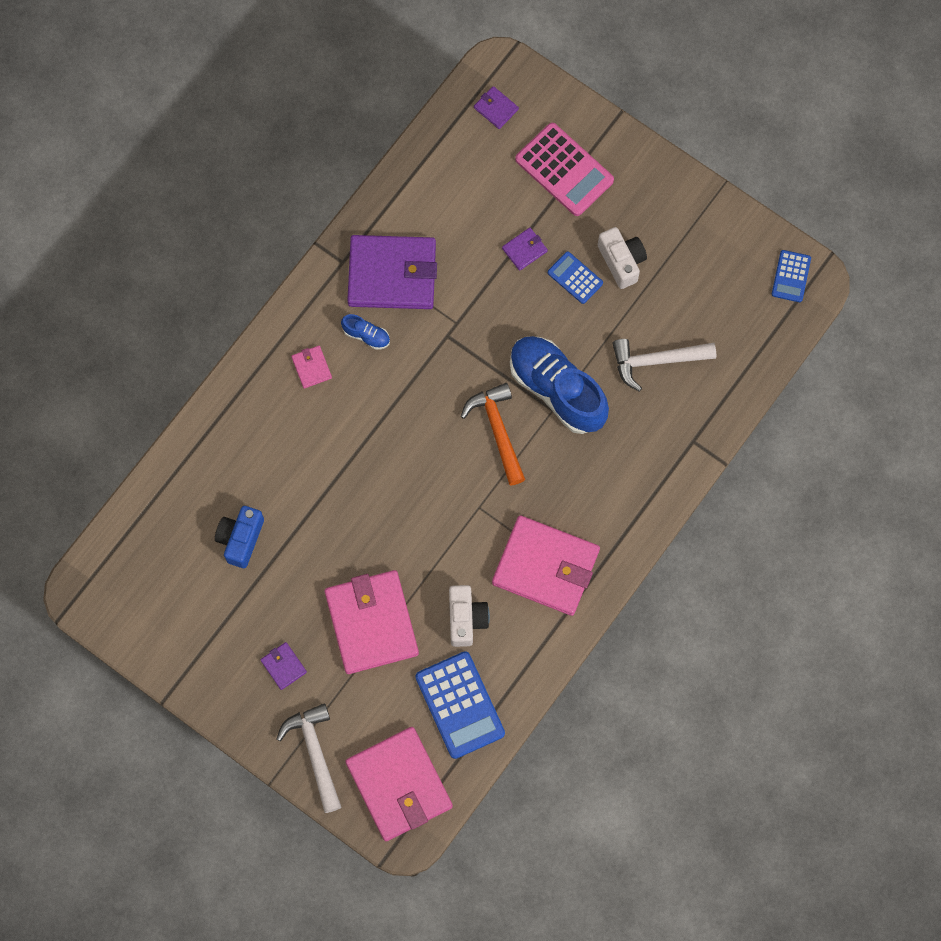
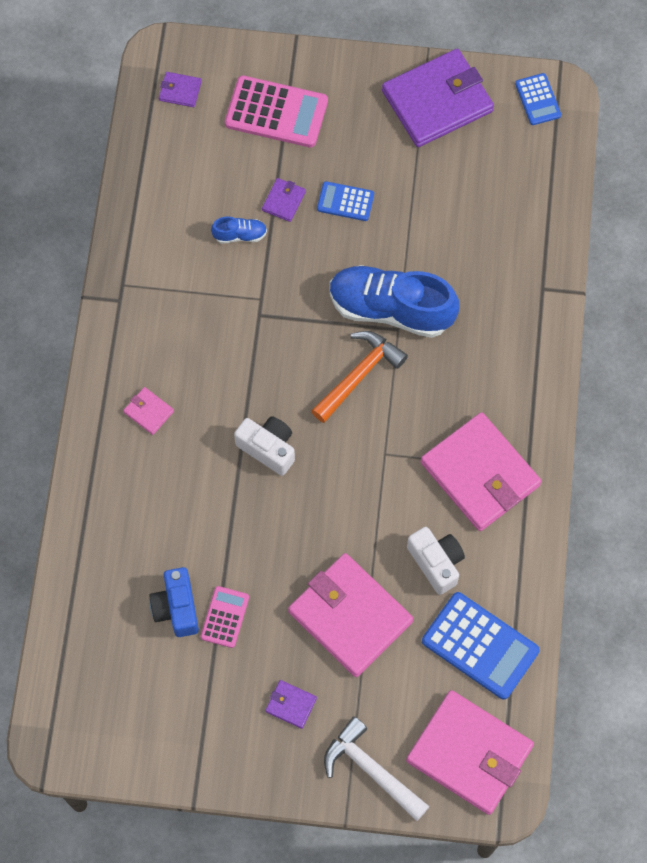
camera: 30 degrees left, 5 degrees down
(273, 567) = (225, 617): none -> pink calculator
(366, 335) = (183, 355): blue shoe -> blue shoe (240, 235)
(392, 274) = (173, 287): purple wallet -> purple wallet (437, 101)
(497, 430) = (359, 375): orange hammer -> orange hammer turned 90 degrees clockwise
(545, 566) = (480, 474): pink wallet -> pink wallet turned 60 degrees clockwise
(621, 261) = (379, 165): white camera -> white camera (268, 448)
(656, 361) = (465, 235): white hammer -> none

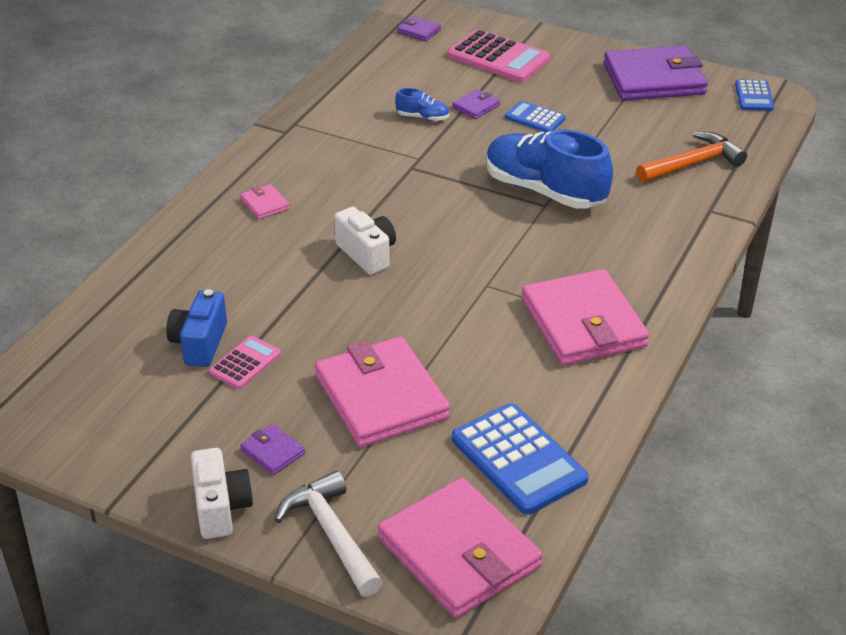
camera: 20 degrees right, 30 degrees down
(359, 375) = (489, 226): orange hammer -> orange hammer (693, 164)
(436, 563) = (501, 379): white camera -> white camera (221, 508)

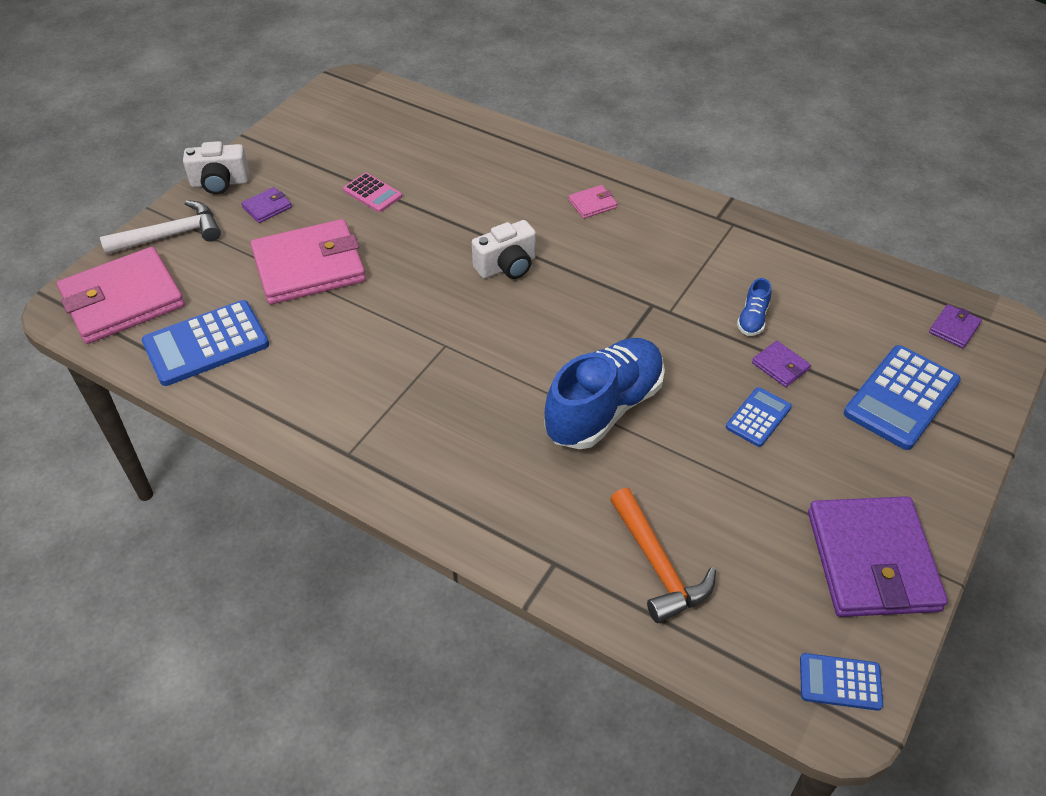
camera: 95 degrees right, 10 degrees up
(199, 344) = (402, 170): blue camera -> none
(498, 58) = (901, 397): pink calculator -> blue calculator
(583, 323) = (372, 411): pink wallet -> none

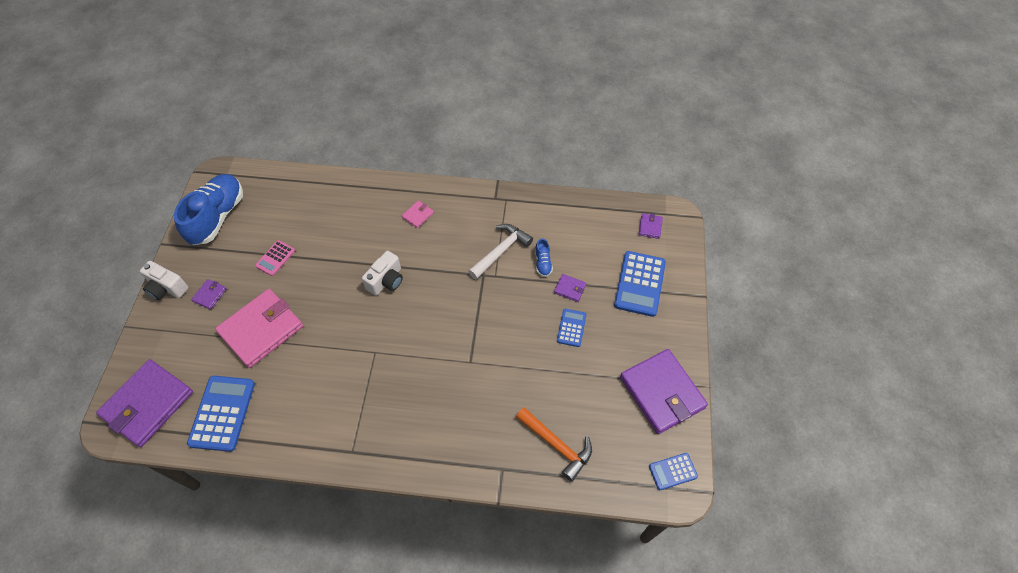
camera: 25 degrees left, 10 degrees up
(123, 300) = (148, 404): pink wallet -> purple wallet
(171, 235) = (154, 342): white hammer -> white hammer (501, 251)
(206, 344) = (222, 413): blue calculator -> blue calculator turned 150 degrees clockwise
(220, 183) = (167, 288): white camera -> white camera turned 60 degrees clockwise
(372, 193) = (275, 258): pink calculator -> pink calculator turned 105 degrees clockwise
(604, 408) = (486, 357): blue shoe -> blue shoe (217, 217)

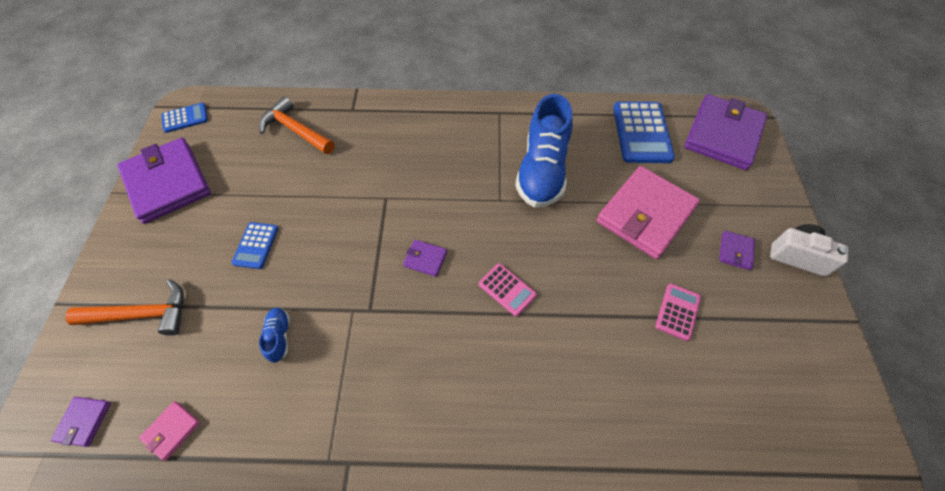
camera: 175 degrees right, 0 degrees up
(217, 217) = (808, 377): blue shoe -> blue shoe (542, 171)
(386, 281) = (507, 290): white camera -> pink calculator
(417, 215) = (481, 411): pink wallet -> pink wallet (172, 431)
(501, 251) = (342, 352): white hammer -> none
(570, 289) = (246, 299): purple wallet -> purple wallet (425, 259)
(639, 284) = (142, 314): blue calculator -> orange hammer

